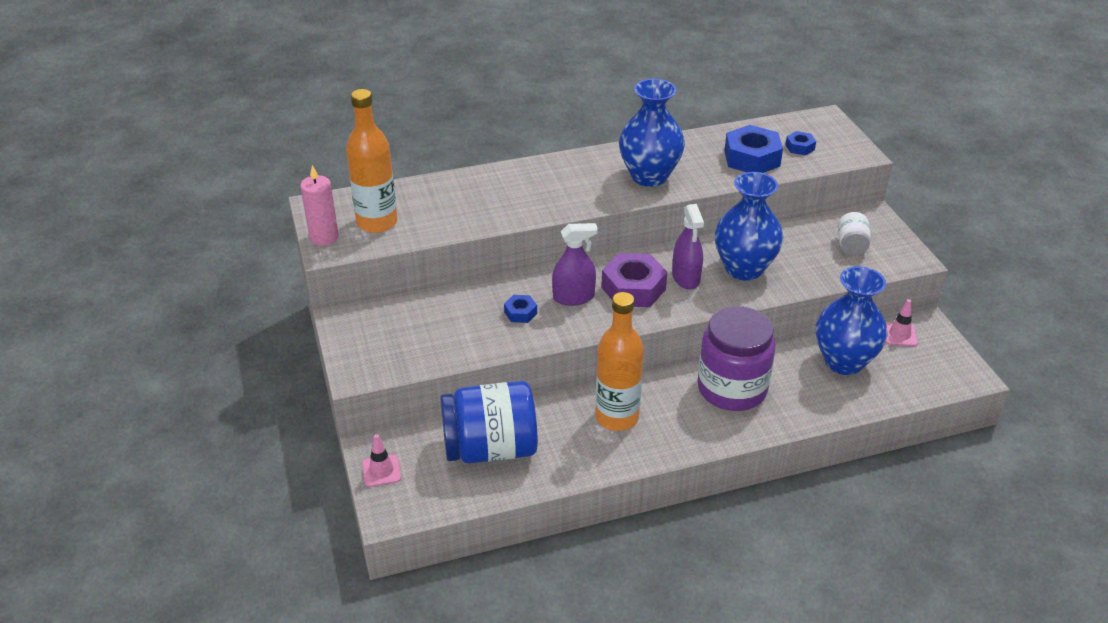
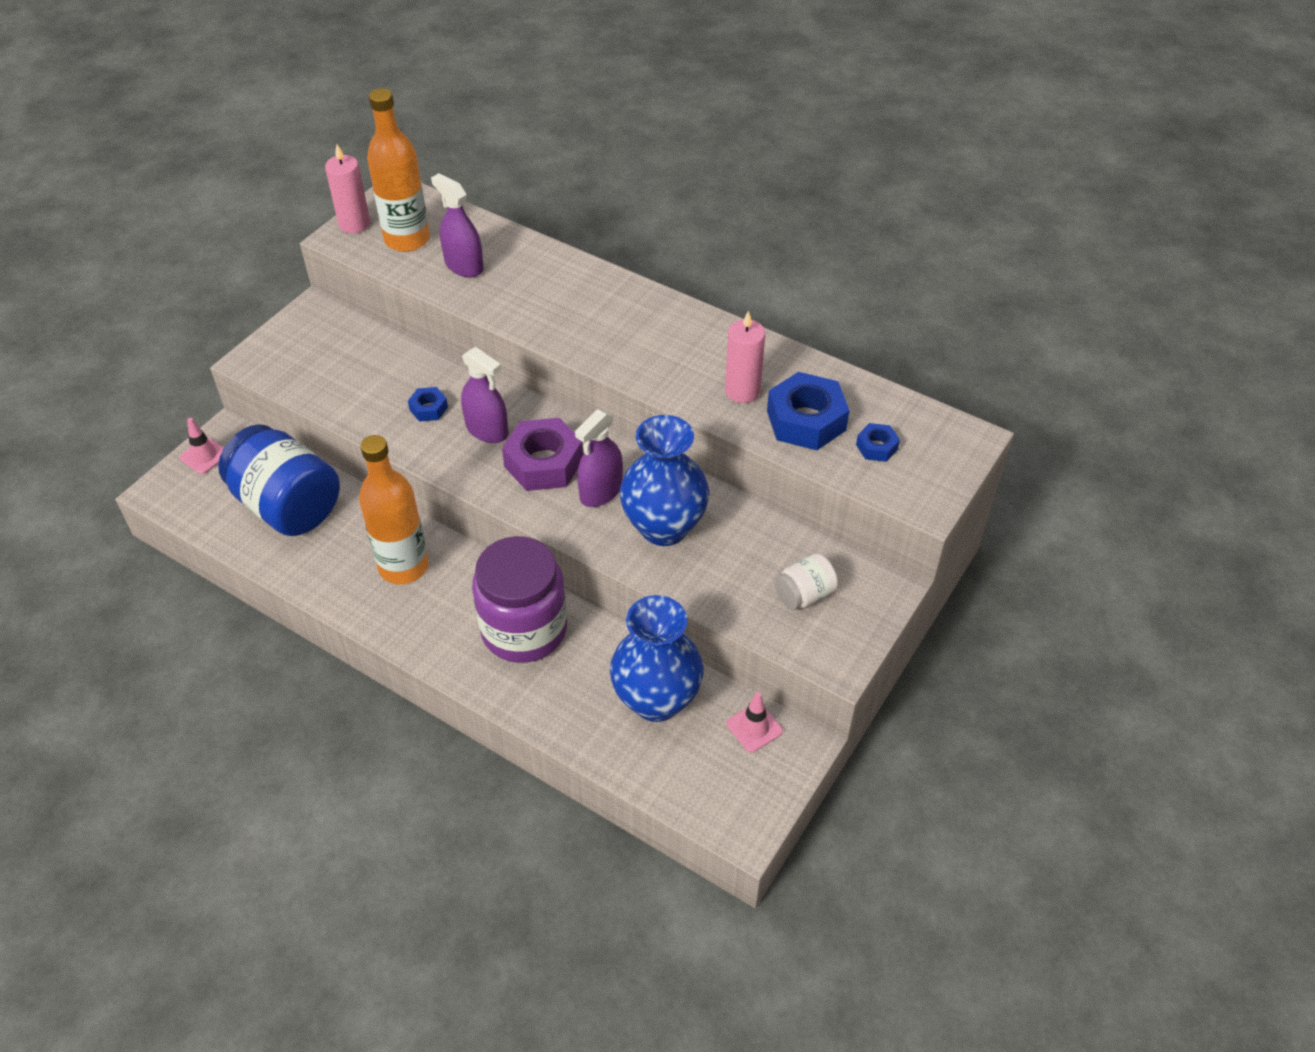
camera: 50 degrees right, 10 degrees up
(441, 212) = (464, 266): none -> purple spray bottle
(649, 176) = (679, 363): blue vase -> none
(701, 167) = (742, 391): none -> pink candle

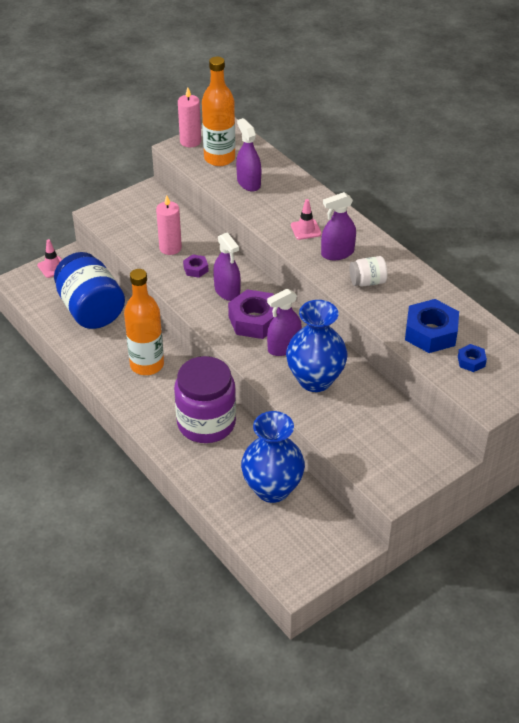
camera: 20 degrees right, 5 degrees down
(428, 408) = (196, 269): blue nut -> purple nut
(631, 338) = (337, 253): none -> purple spray bottle
(742, 391) = (396, 304): pink candle -> pink candle (170, 248)
(754, 727) = (329, 524): pink traffic cone -> pink traffic cone (306, 229)
(804, 594) = (389, 445): white jar -> white jar (367, 281)

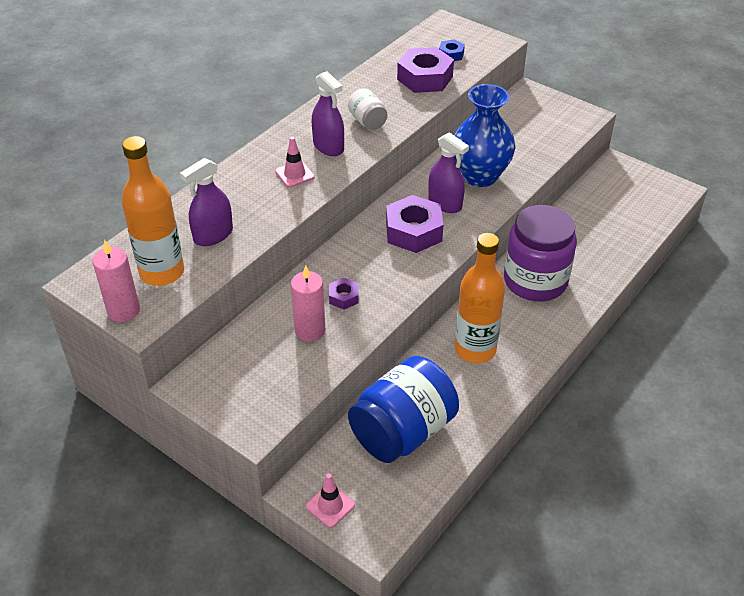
camera: 105 degrees left, 0 degrees up
(227, 291) = (374, 262): purple spray bottle -> none
(272, 489) = (590, 220): blue vase -> none
(430, 333) = (425, 78): blue nut -> purple nut

